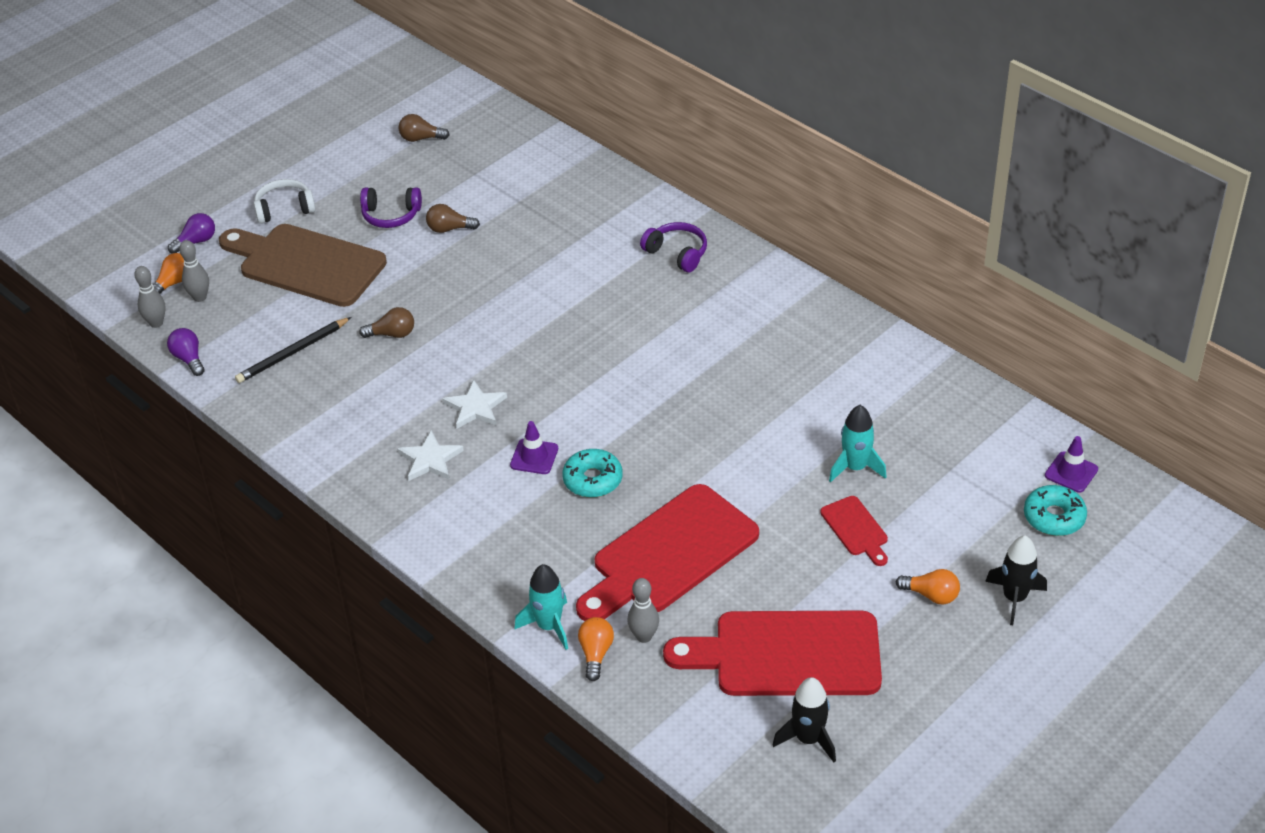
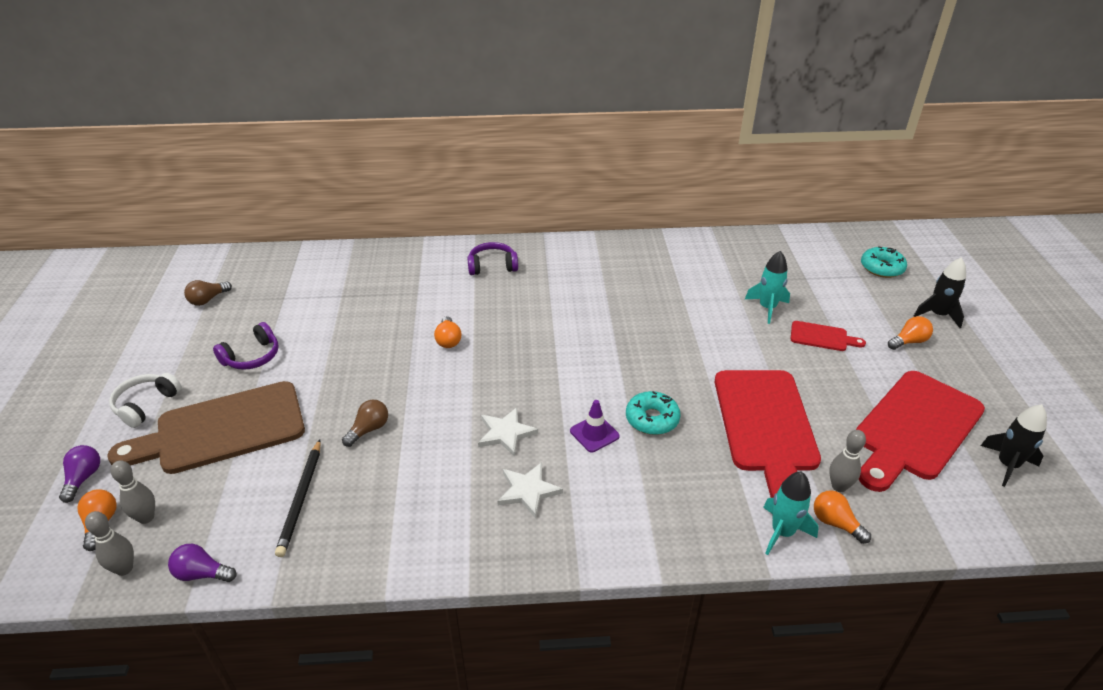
camera: 50 degrees left, 5 degrees down
(449, 229) = (313, 339): brown light bulb -> none
(542, 300) = (448, 340): none -> orange light bulb
(1071, 472) = (851, 245): purple traffic cone -> none

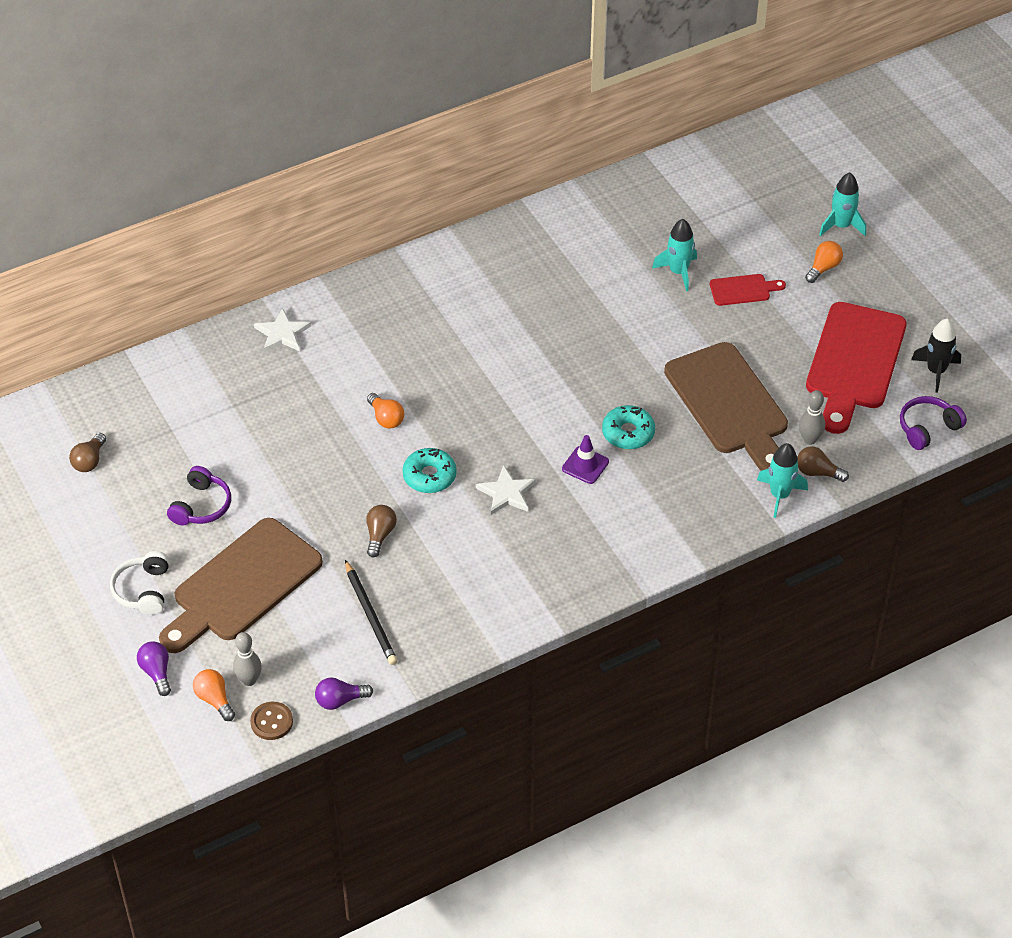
camera: 25 degrees left, 10 degrees up
(124, 569) = (271, 722): grey bowling pin -> brown button
(492, 266) = (368, 313): purple headphones -> purple headphones (927, 428)
(528, 491) = (559, 537): white star -> white star (282, 334)
(766, 426) = (729, 404): red cutting board -> brown cutting board
(835, 523) = (817, 472): orange light bulb -> brown light bulb
(882, 268) = (771, 181): turquoise donut -> turquoise donut (429, 476)
(938, 315) = (841, 226): black rocket -> turquoise rocket

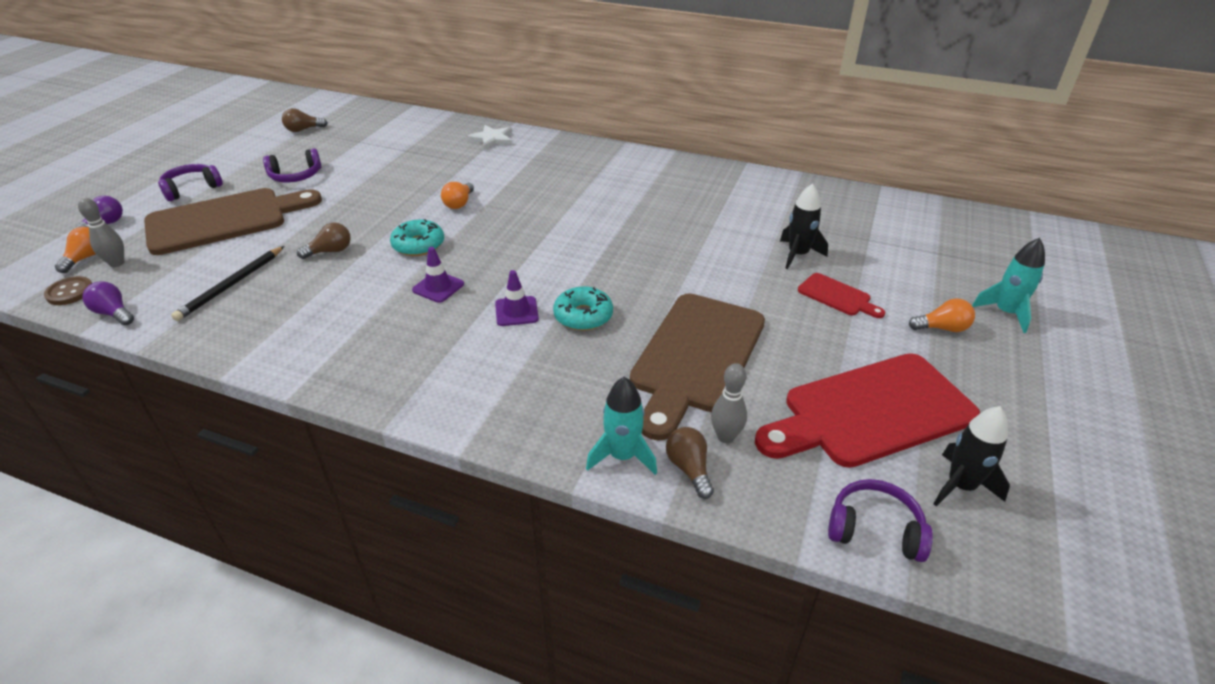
camera: 50 degrees right, 10 degrees down
(143, 590) = (192, 189): white headphones -> purple headphones
(242, 585) = (225, 220): brown cutting board -> brown cutting board turned 150 degrees clockwise
(506, 493) = (438, 287): white star -> purple traffic cone
(678, 272) = (798, 255): turquoise rocket -> black rocket

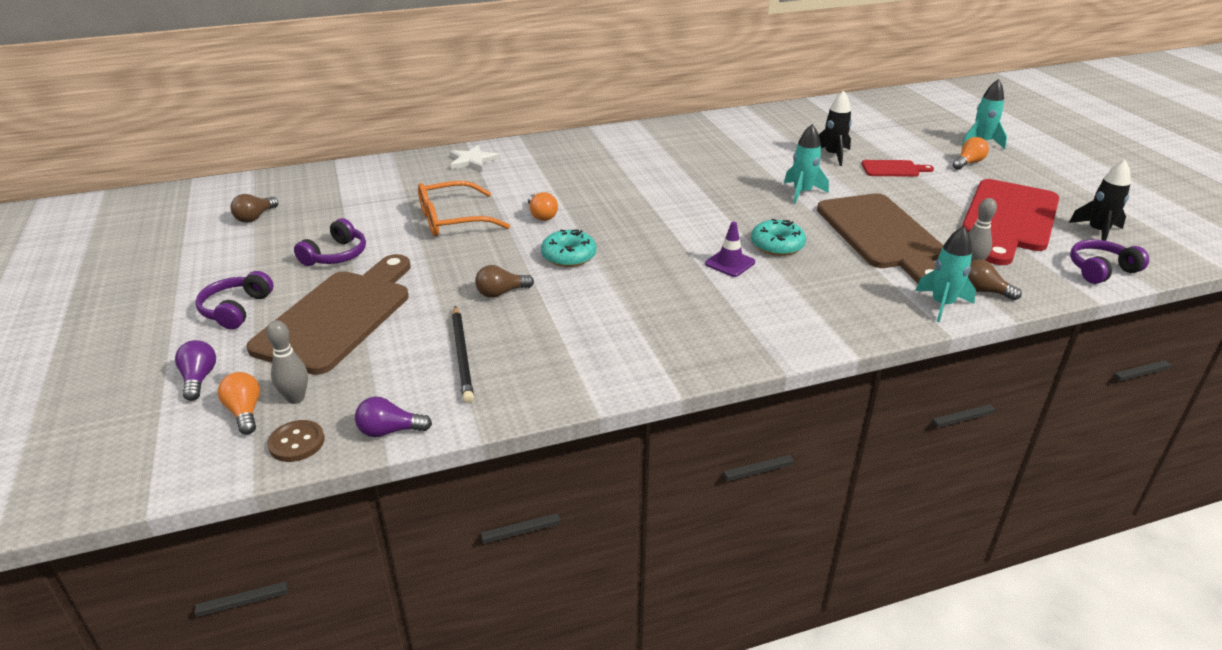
camera: 40 degrees left, 5 degrees down
(330, 251) = (501, 293): brown light bulb -> brown light bulb turned 135 degrees counterclockwise
(400, 181) = (453, 220): none -> orange glasses
(438, 287) = (643, 275): purple traffic cone -> none
(697, 278) = (802, 192): none -> turquoise rocket

